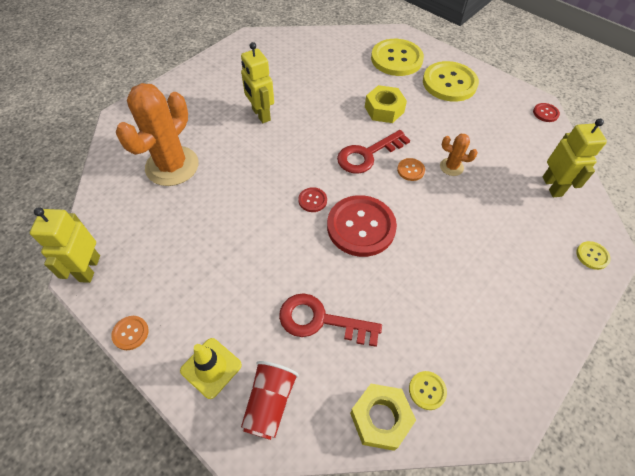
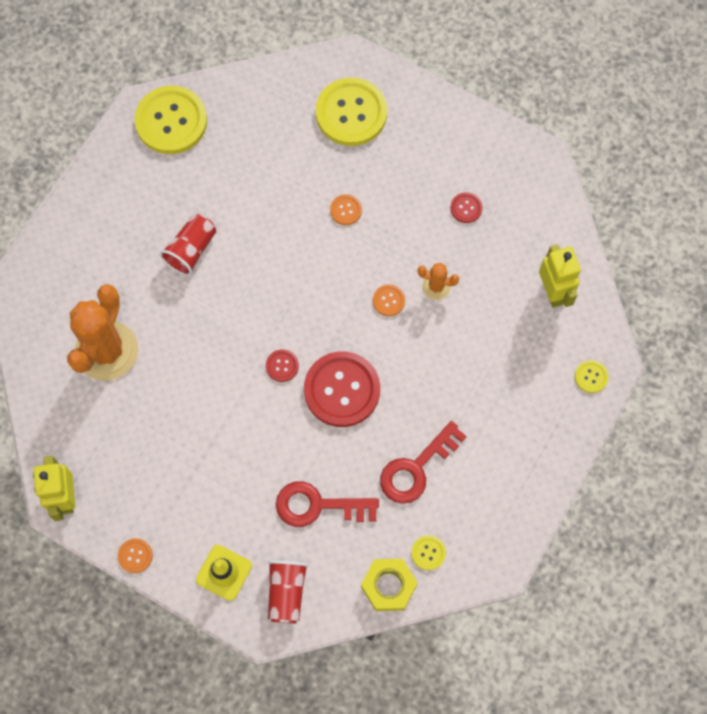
camera: 10 degrees left, 15 degrees up
(261, 115) = (191, 250): yellow robot -> red cup
(367, 155) = (335, 288): red key -> red key (416, 468)
(384, 109) = (346, 210): yellow nut -> orange button
(449, 83) = (426, 146): yellow button -> yellow button (171, 121)
(545, 113) = (550, 176): red button -> red button (466, 208)

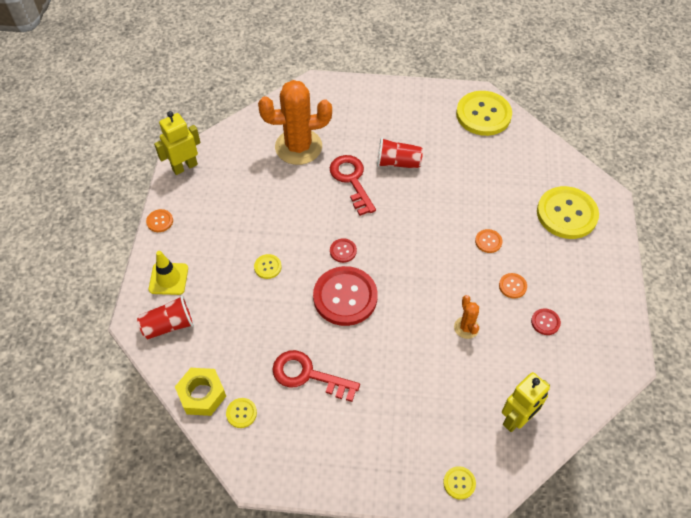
camera: 65 degrees right, 15 degrees down
(262, 456) = (267, 267): none -> yellow button
(318, 505) = (246, 318): red key -> red key (351, 180)
(389, 300) = (434, 299): orange button -> orange button (512, 286)

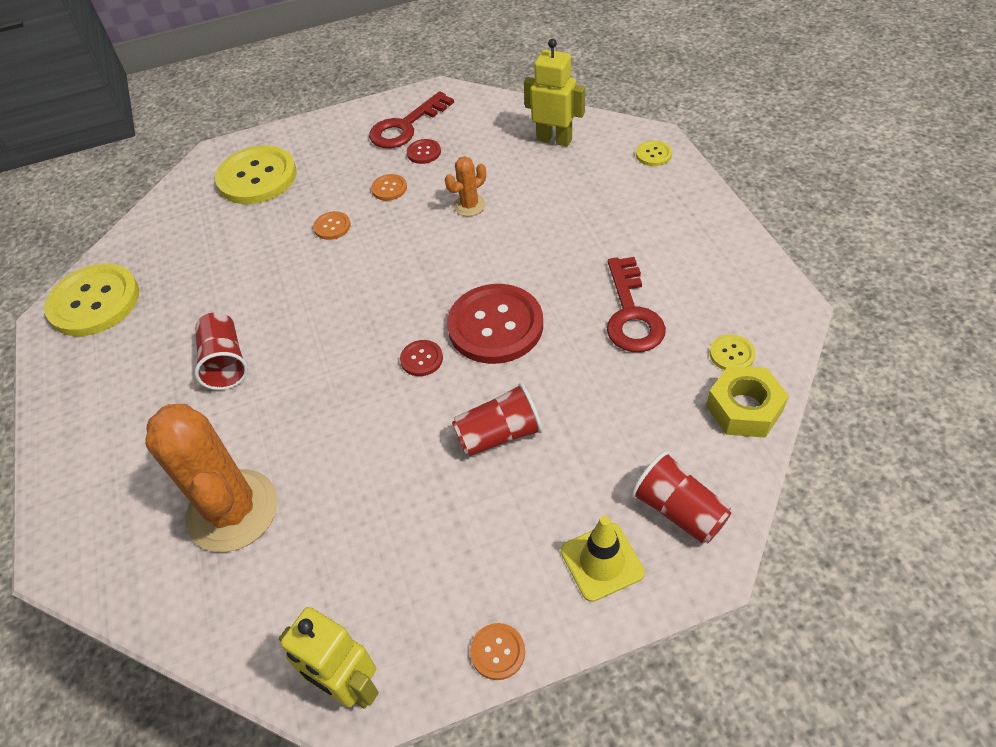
camera: 110 degrees left, 5 degrees down
(267, 267) = (499, 434): yellow button -> red cup
(351, 180) = (283, 404): red key -> red key (405, 126)

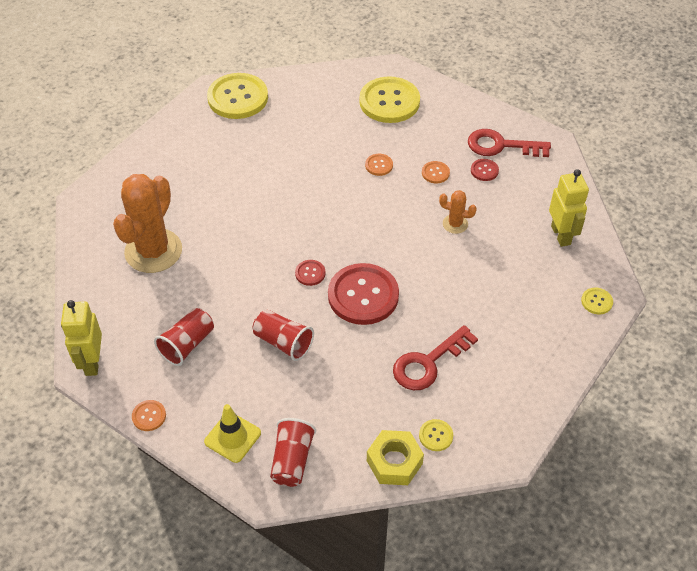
camera: 50 degrees right, 0 degrees up
(225, 362) = (241, 184): red cup -> red cup (187, 344)

